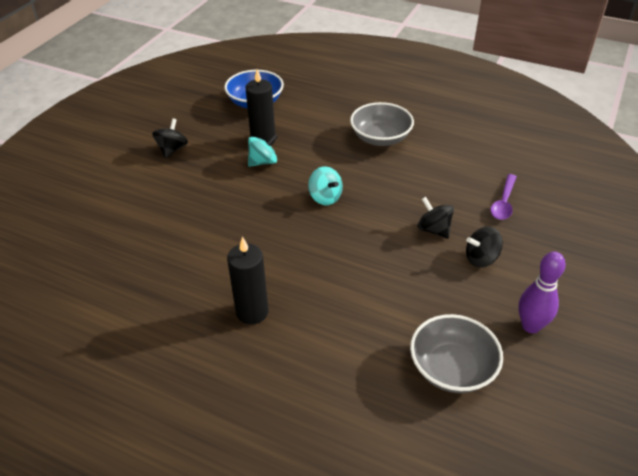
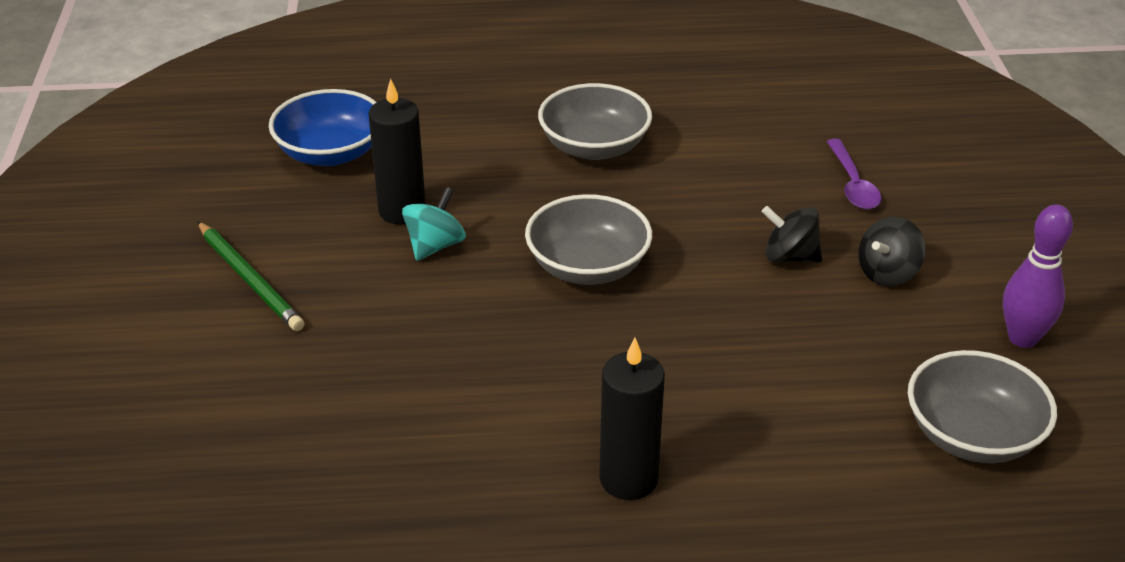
camera: 30 degrees left, 5 degrees down
(172, 150) = (250, 279): black spinning top -> green pencil
(325, 197) = (588, 267): turquoise spinning top -> grey bowl

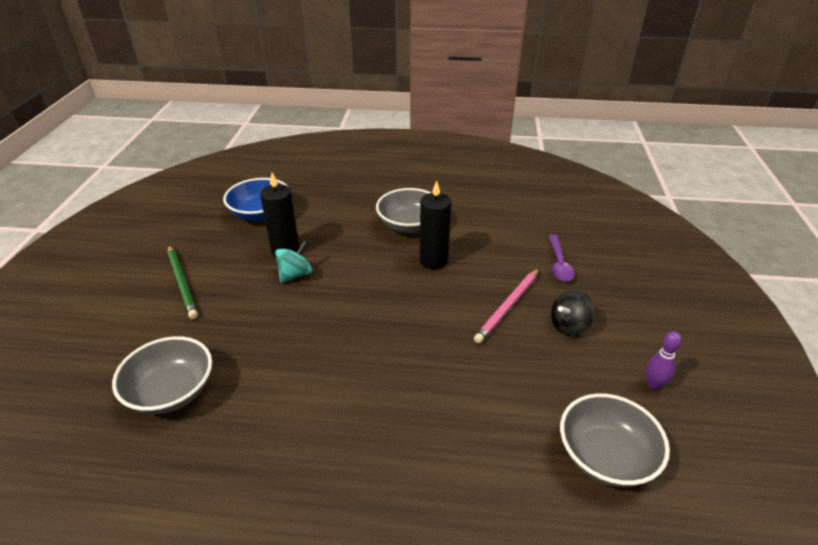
camera: 10 degrees right, 0 degrees up
(588, 267) = (380, 298): grey bowl -> grey bowl (171, 391)
(628, 479) = (356, 455): black candle -> black candle (433, 261)
(790, 257) = (508, 307): black spinning top -> pink pencil
(1022, 338) = (653, 384): purple bowling pin -> purple bowling pin, size x0.66

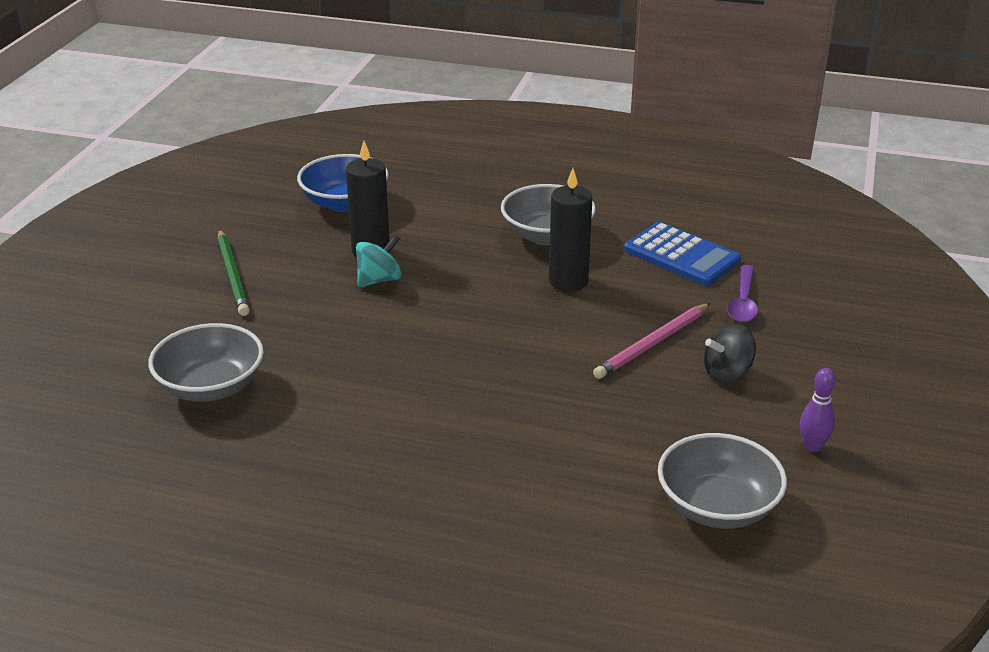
camera: 10 degrees right, 5 degrees down
(505, 231) = (681, 255): none -> blue calculator

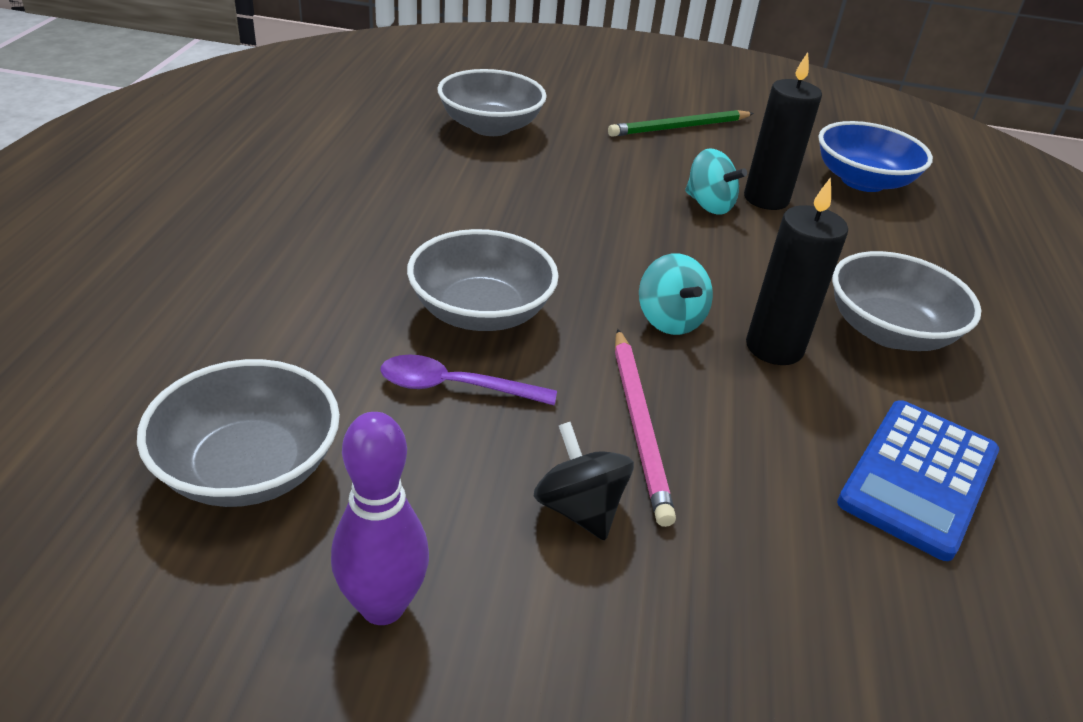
camera: 80 degrees right, 5 degrees up
(535, 403) = (481, 312): none -> grey bowl
(540, 319) = (669, 320): none -> turquoise spinning top
(652, 344) = (639, 425): pink pencil -> pink pencil turned 135 degrees counterclockwise
(743, 302) = (804, 551): purple spoon -> purple spoon (454, 387)
(812, 446) = (383, 606): purple bowling pin -> purple bowling pin, size x1.52

